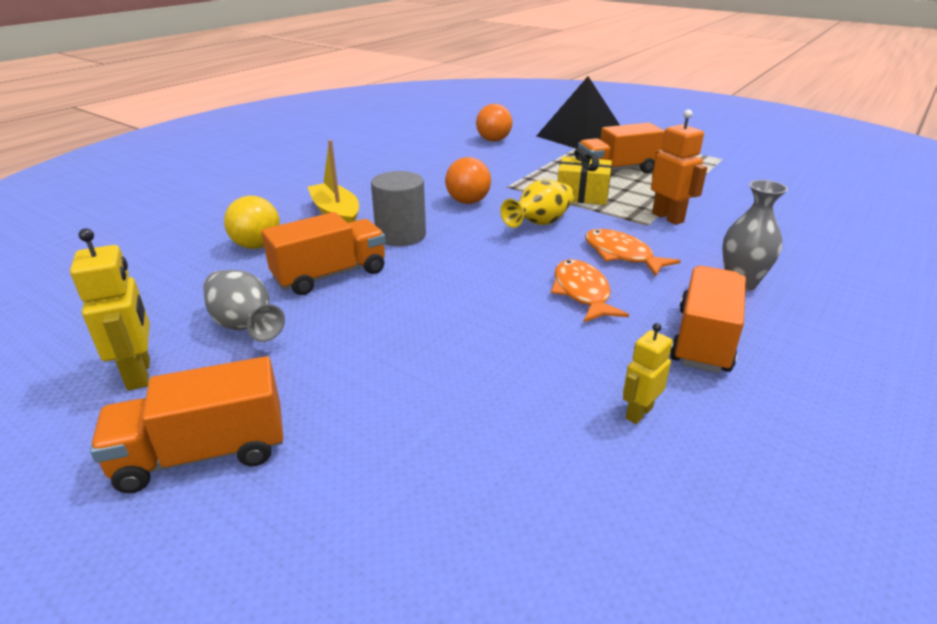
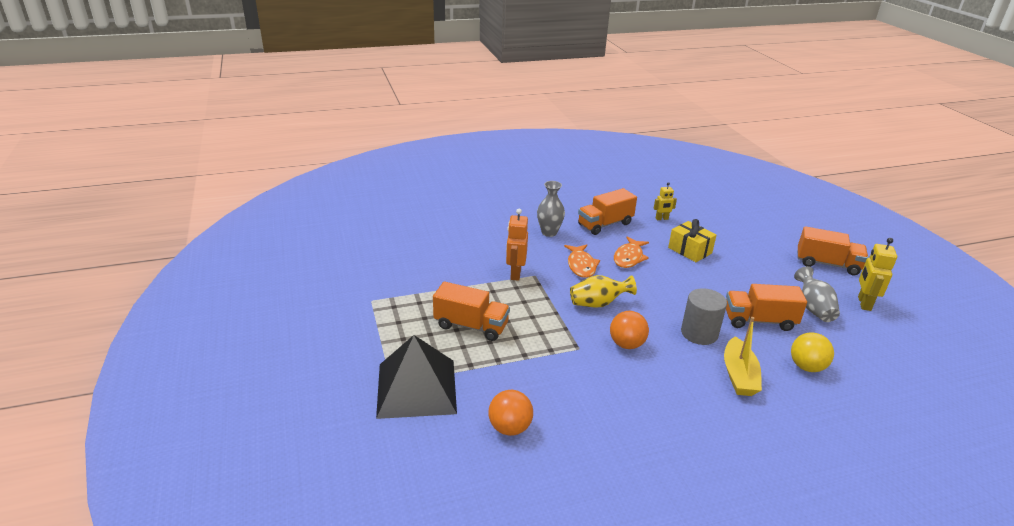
camera: 145 degrees left, 0 degrees up
(582, 195) = (537, 313): yellow gift -> yellow gift (690, 250)

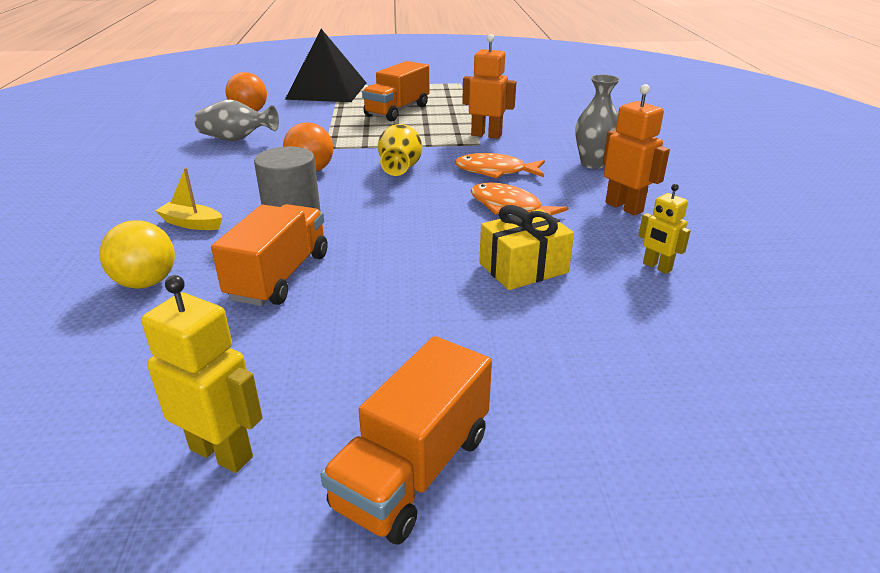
camera: 105 degrees right, 0 degrees up
(605, 224) = (624, 207): orange truck -> orange robot
(662, 219) = (656, 267): yellow robot -> yellow robot turned 45 degrees counterclockwise
(739, 375) = (192, 224): yellow boat -> yellow boat, size x0.64
(813, 308) = (265, 355): grey vase -> grey vase (237, 139)

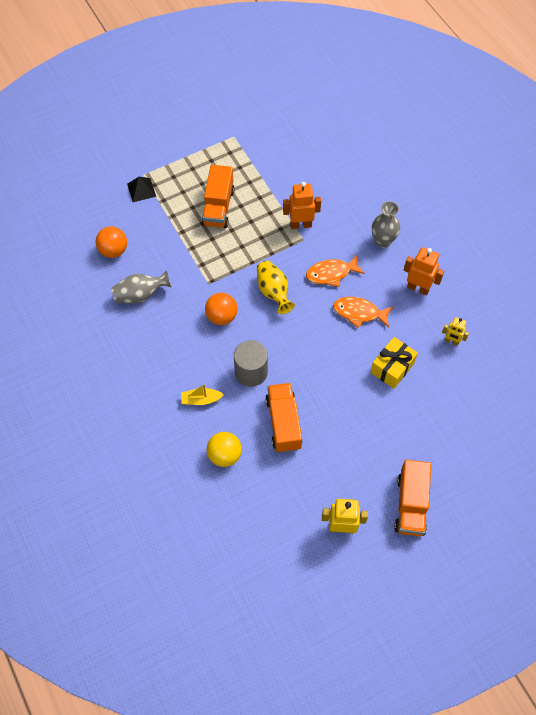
camera: 25 degrees left, 30 degrees up
(327, 90) = (141, 190): black pyramid -> black pyramid, size x0.44

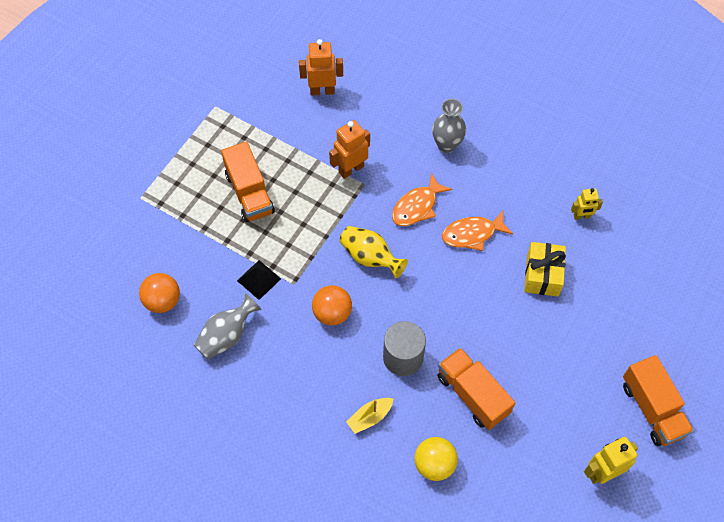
camera: 30 degrees left, 0 degrees up
(141, 190) = (150, 216): black pyramid -> black pyramid (259, 279)
(418, 288) = (513, 177): orange robot -> orange robot (322, 91)

